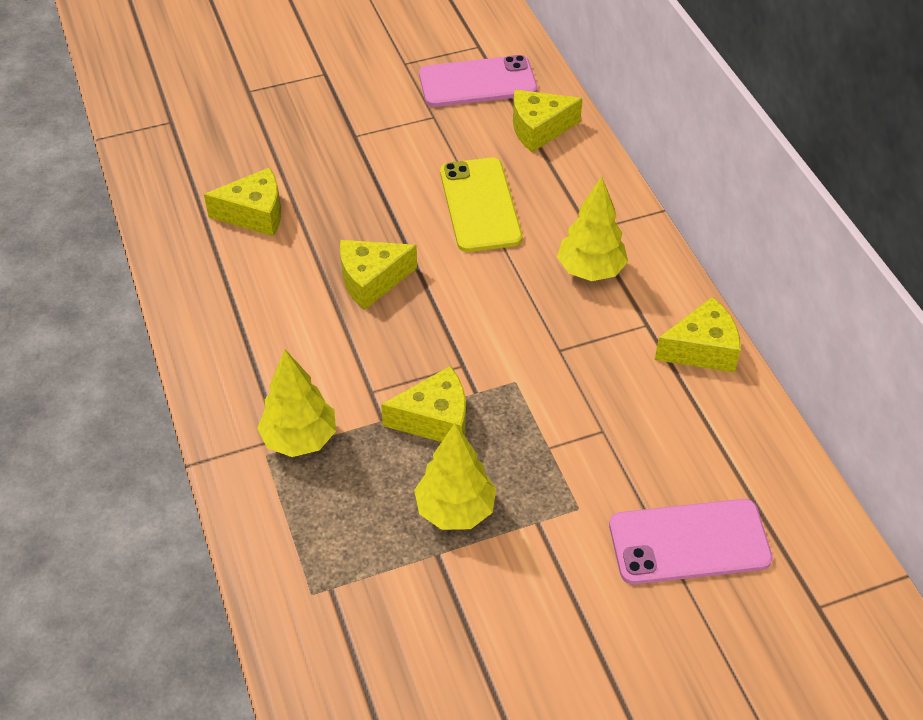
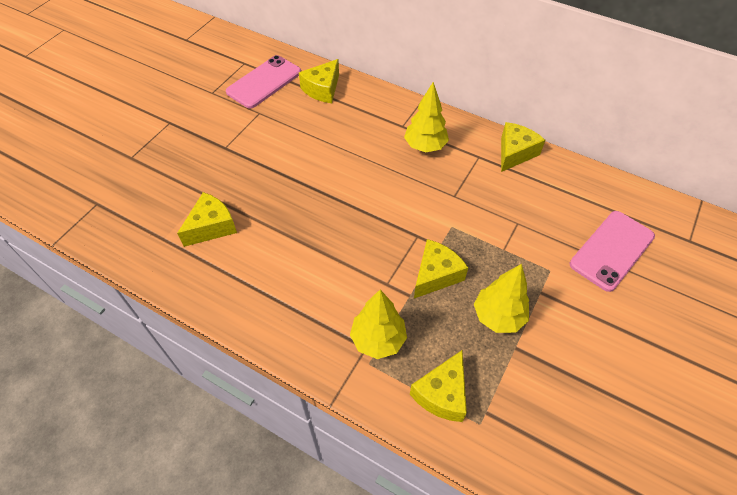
camera: 40 degrees left, 5 degrees up
(371, 280) = (321, 222): yellow cheese -> yellow cheese (442, 394)
(480, 205) = (334, 145): yellow phone -> none

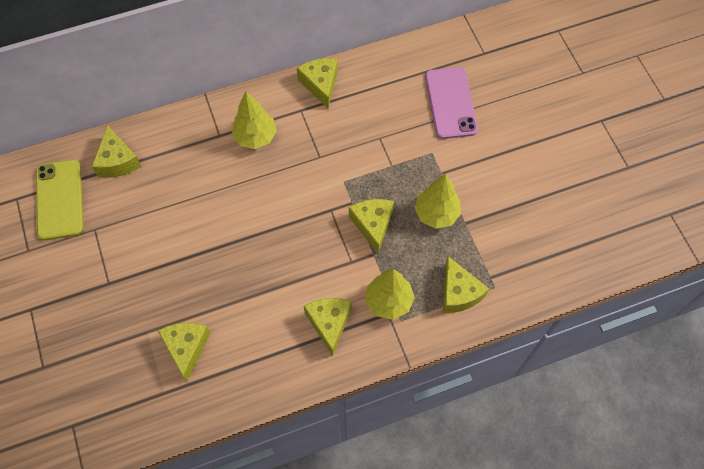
camera: 50 degrees left, 10 degrees up
(264, 82) = (59, 199): pink phone -> yellow phone
(316, 308) = (329, 323): none -> yellow cheese

